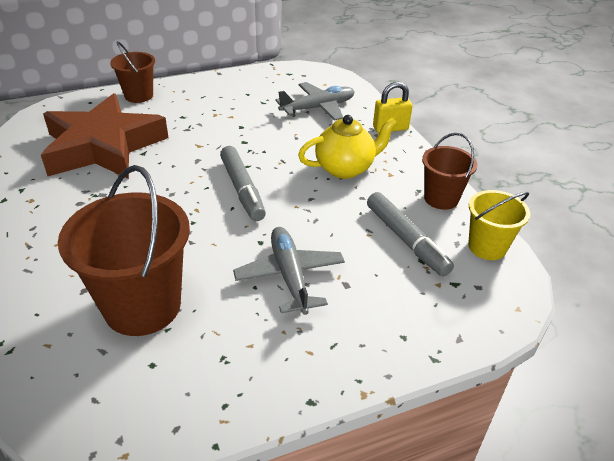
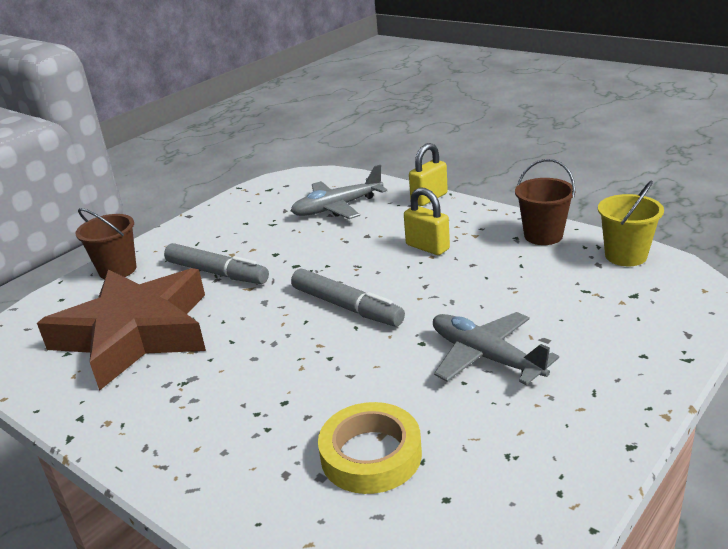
camera: 25 degrees left, 10 degrees down
(142, 306) = (371, 455): brown bucket -> yellow tape
(318, 108) = (337, 207): grey plane -> grey plane turned 150 degrees counterclockwise
(345, 168) = (427, 247): yellow teapot -> yellow padlock
(406, 239) = (553, 280): grey marker -> grey marker (216, 273)

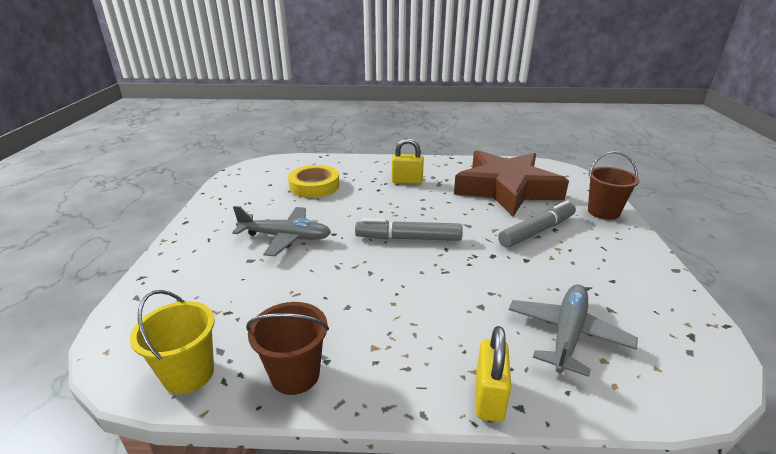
camera: 140 degrees right, 0 degrees up
(216, 273) = (536, 231): grey marker -> grey marker turned 150 degrees clockwise
(427, 247) = (407, 312): yellow padlock -> yellow padlock (407, 181)

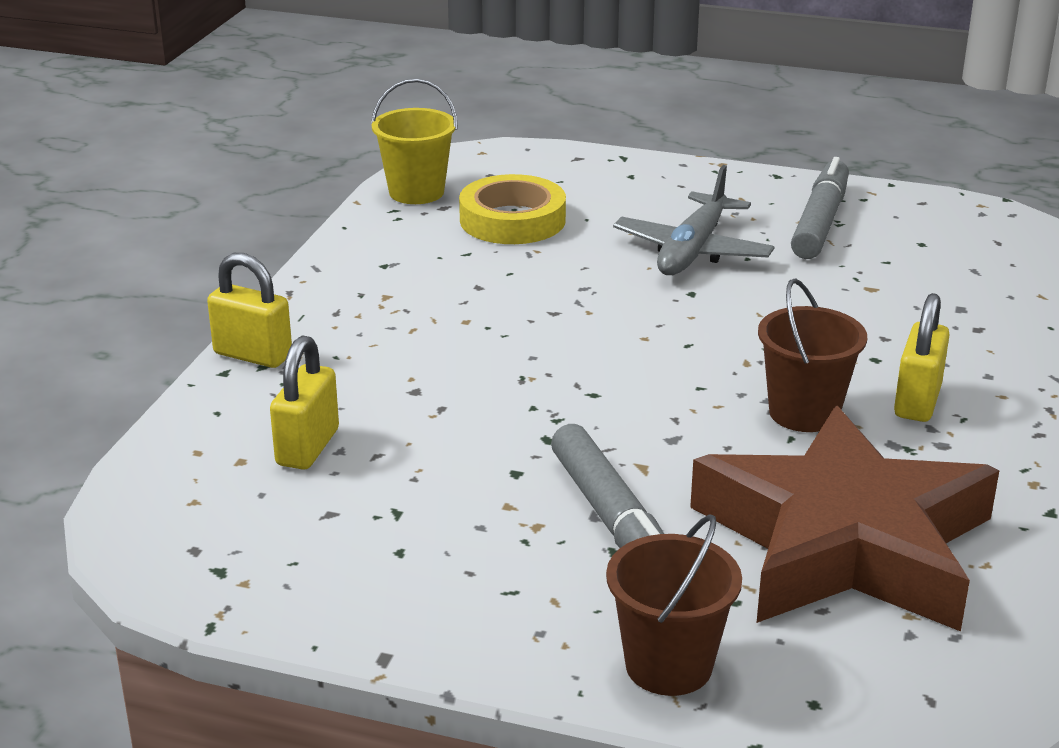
camera: 105 degrees right, 0 degrees up
(295, 374) = (374, 246): brown bucket -> brown bucket (804, 413)
(314, 186) = (905, 287): yellow tape -> yellow tape (512, 220)
(409, 238) = (644, 361): grey marker -> grey marker (820, 222)
(567, 334) = (307, 447): grey plane -> yellow padlock

